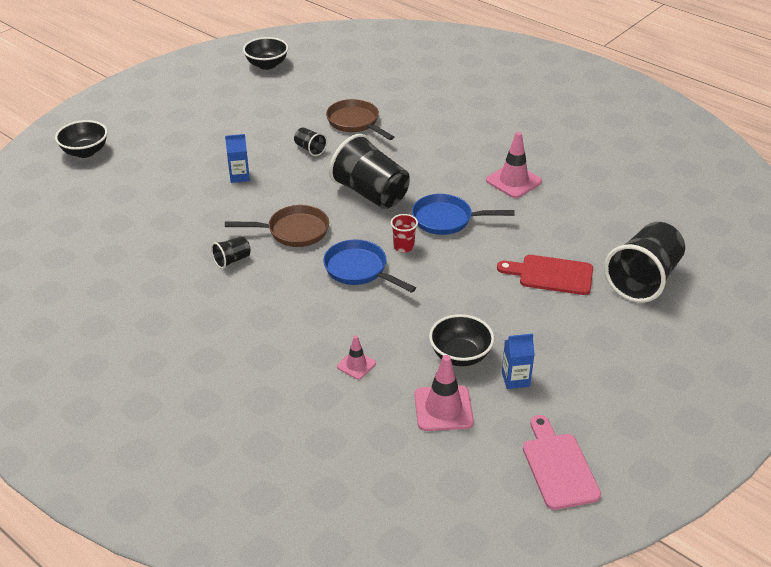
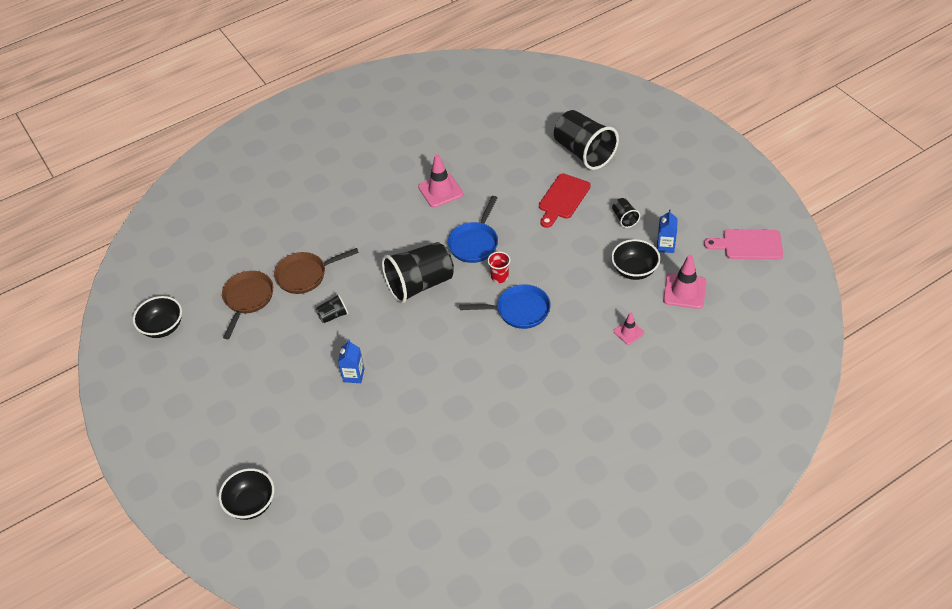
camera: 70 degrees left, 10 degrees up
(232, 260) = (477, 395): black cup -> black cup (624, 218)
(294, 231) = (452, 346): brown pan -> brown pan (248, 299)
(359, 270) = (519, 310): blue pan -> blue pan turned 150 degrees counterclockwise

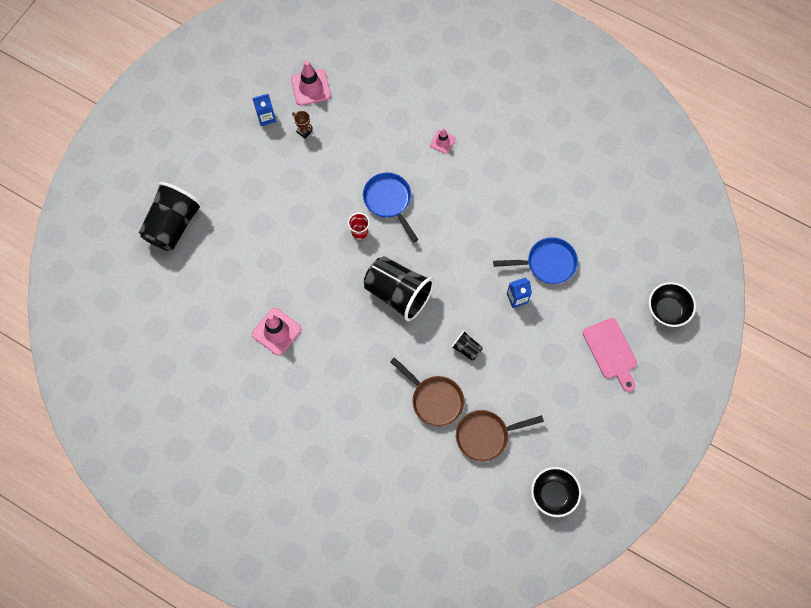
camera: 120 degrees left, 20 degrees up
(474, 243) = (329, 270): blue pan -> blue pan (547, 263)
(562, 199) = (243, 219): red cutting board -> none
(624, 218) = (246, 160): black cup -> none
(628, 332) = (372, 112): pink traffic cone -> pink traffic cone (442, 142)
(634, 270) = (304, 131): black bowl -> brown trophy
(748, 245) = (238, 57): pink cutting board -> pink cutting board (611, 352)

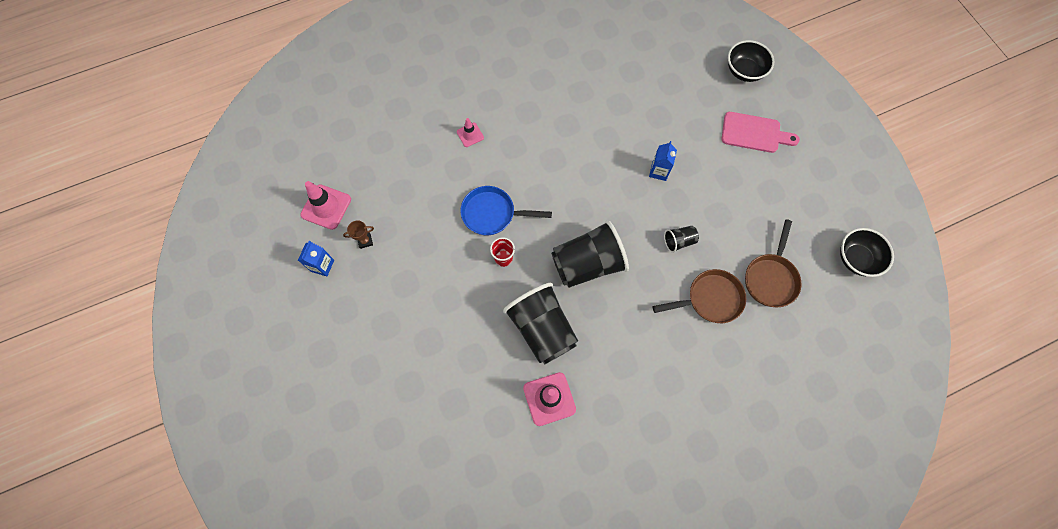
camera: 55 degrees left, 0 degrees up
(173, 225) = (362, 429): black cup -> black cup (542, 329)
(547, 263) = (643, 128): blue pan -> none

